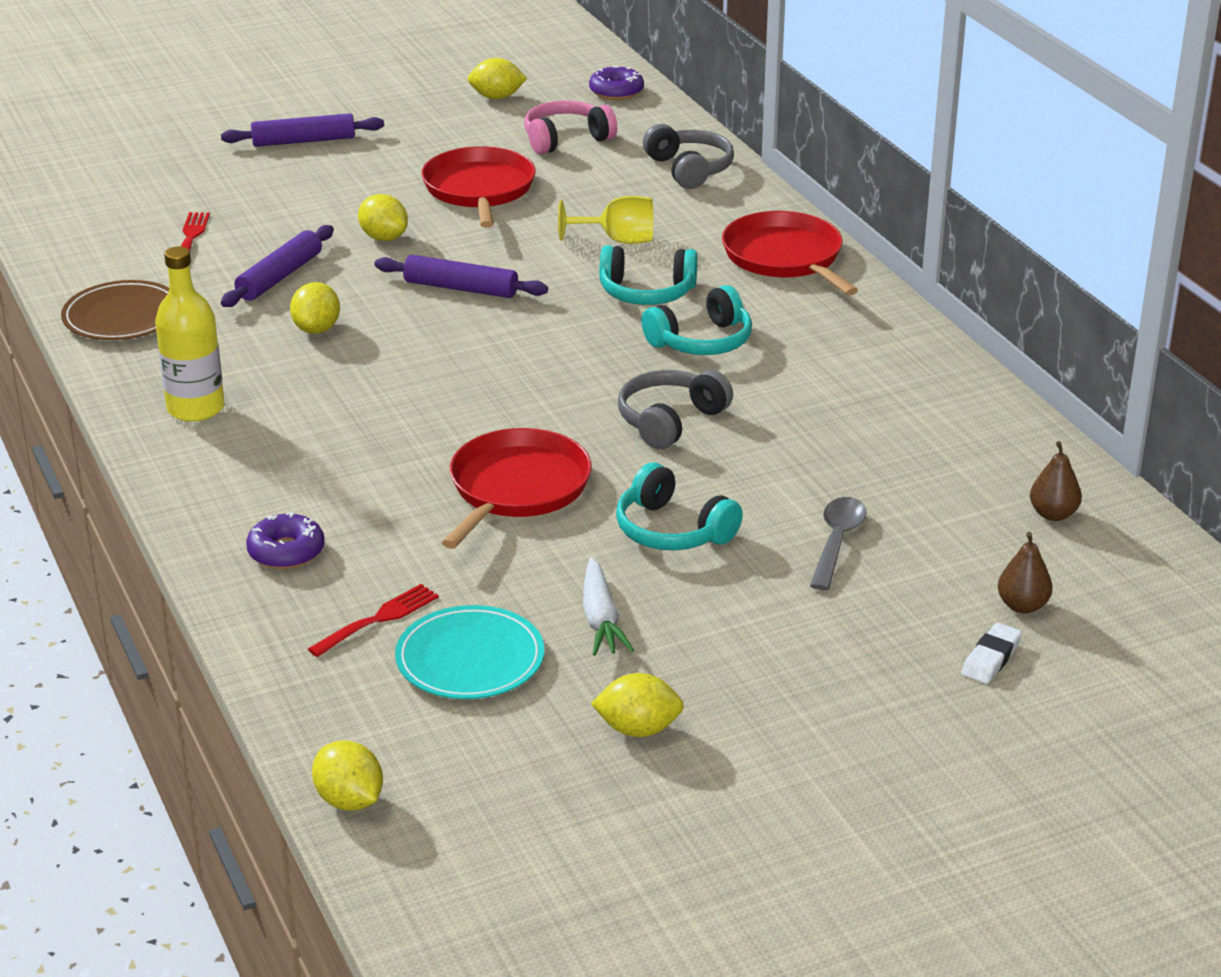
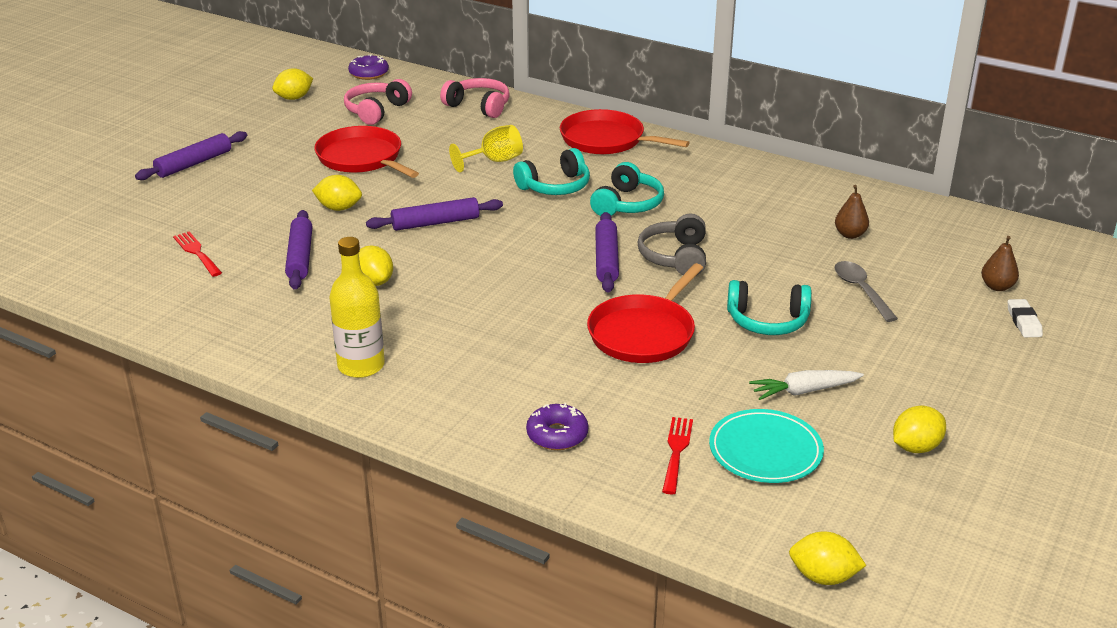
camera: 35 degrees left, 0 degrees up
(122, 316) = (218, 324): brown plate -> none
(516, 488) = (644, 333): red pan -> red pan turned 135 degrees counterclockwise
(588, 395) = (606, 259): none -> purple rolling pin
(601, 619) = (803, 391): white carrot -> white carrot turned 120 degrees clockwise
(689, 169) = (478, 106): grey headphones -> pink headphones
(1053, 514) = (941, 231): brown pear -> brown pear (850, 234)

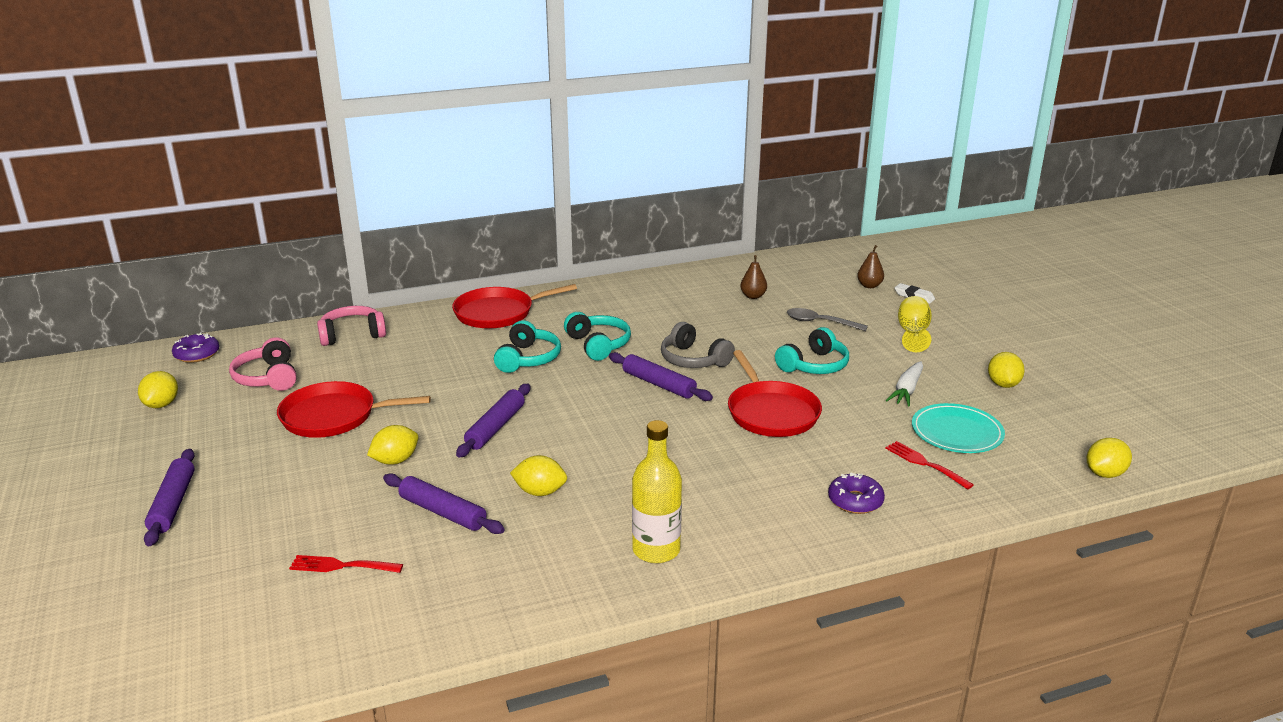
camera: 50 degrees left, 5 degrees down
(494, 161) = (448, 365): yellow goblet -> yellow goblet (913, 333)

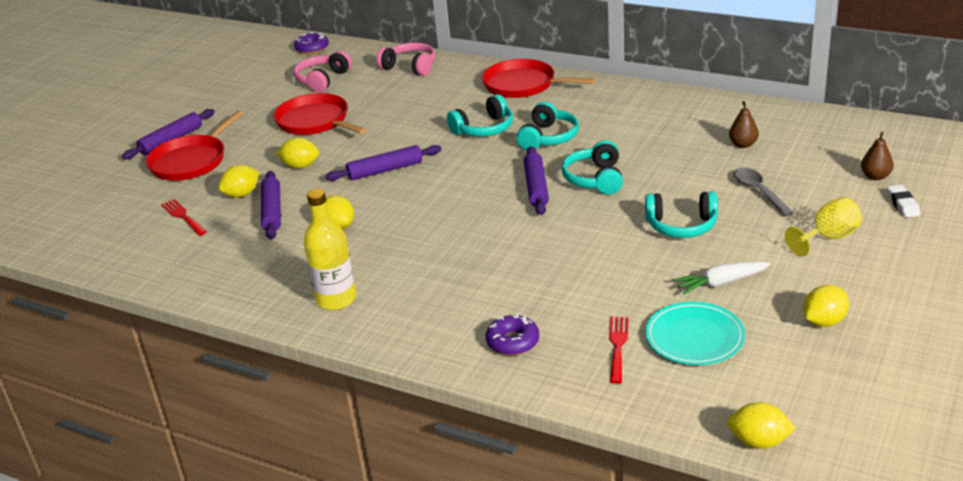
camera: 50 degrees right, 5 degrees up
(162, 404) = (250, 76): yellow lemon -> yellow lemon (242, 194)
(693, 359) = (595, 179): grey headphones -> turquoise headphones
(771, 412) = (576, 247): red pan -> red pan (191, 161)

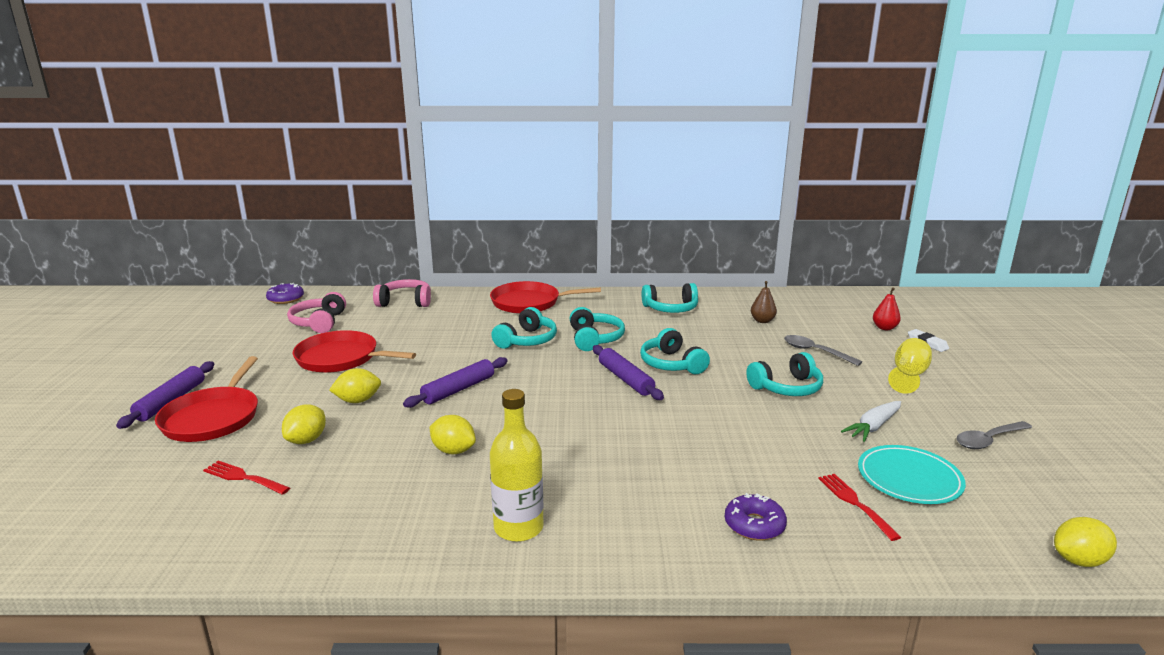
camera: 30 degrees left, 10 degrees down
(272, 211) = (359, 451): purple rolling pin -> none
(659, 113) = (671, 308): none -> turquoise headphones
(824, 321) = (988, 440): yellow lemon -> grey spoon
(875, 176) = (884, 328): brown pear -> red pear

